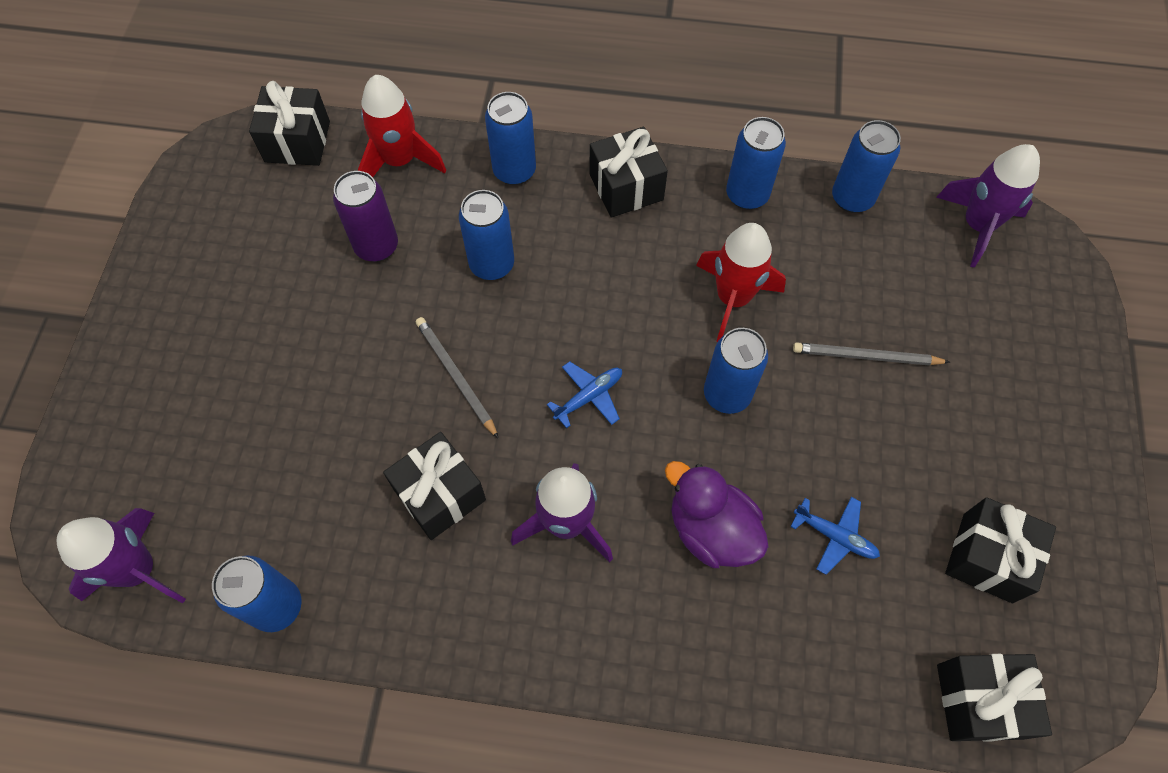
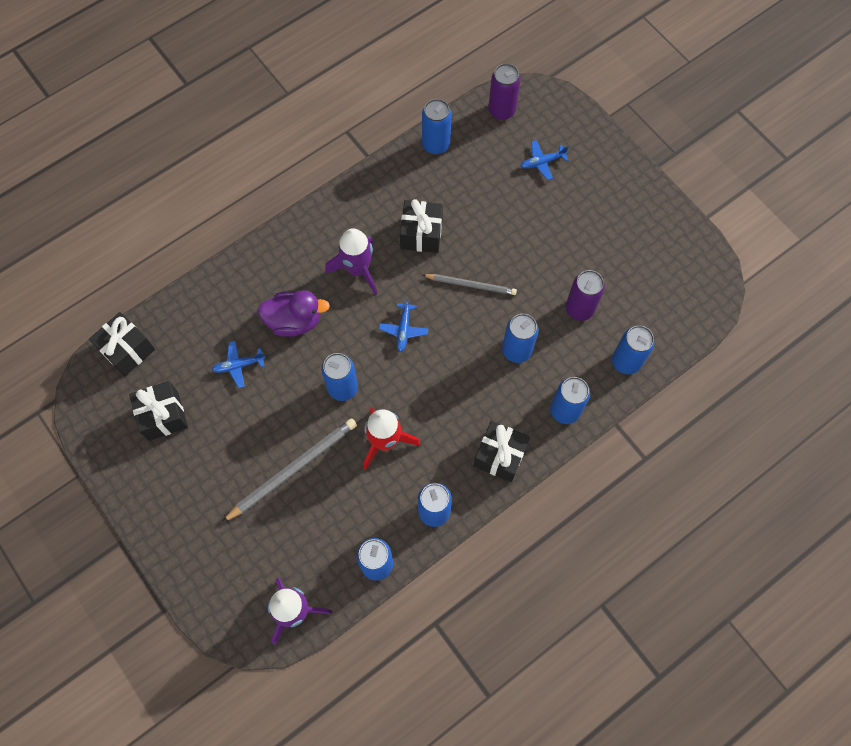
camera: 135 degrees right, 5 degrees up
(139, 570) = (501, 110): purple rocket -> purple can
(191, 446) = (542, 162): none -> blue plane
(297, 142) = (687, 324): black gift -> none
(400, 161) = (626, 362): red rocket -> blue can
(866, 356) = (293, 469): grey pencil -> grey pencil, size x1.59

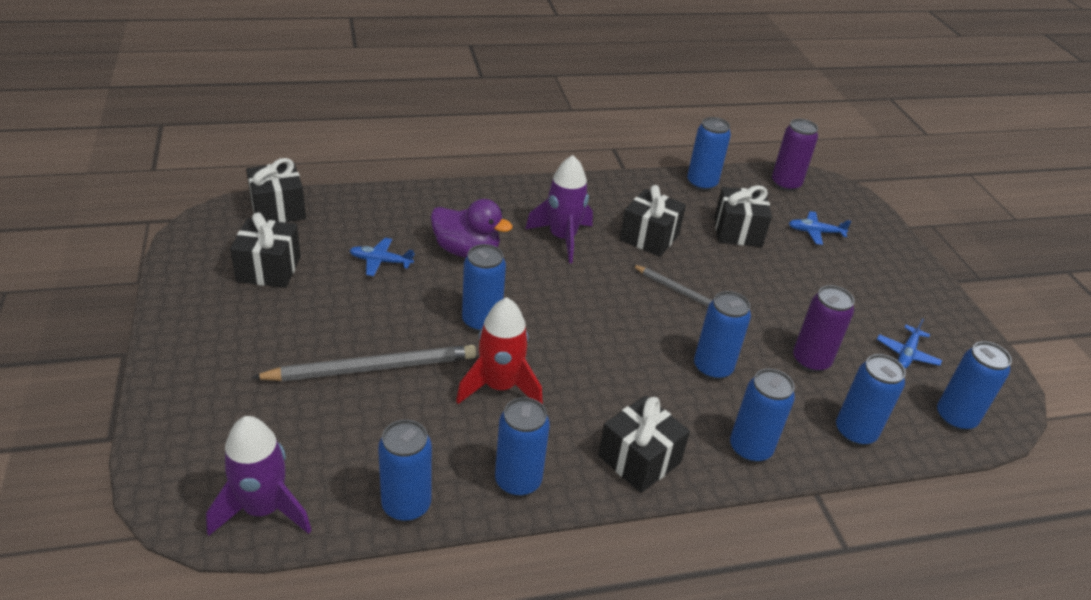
camera: 20 degrees right, 30 degrees down
(403, 330) = (584, 301): blue plane -> blue plane (907, 354)
(484, 192) = (738, 231): none -> black gift
(686, 315) = (955, 418): none -> blue can

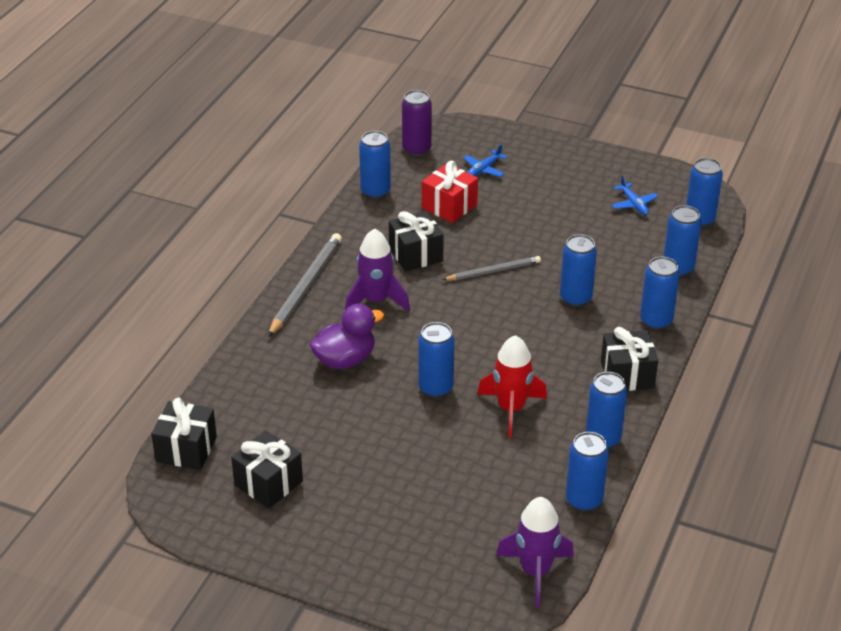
camera: 50 degrees left, 0 degrees up
(372, 368) = (439, 467): grey pencil -> grey pencil (305, 286)
(380, 261) = (316, 414): blue plane -> none
(738, 231) = (449, 206): black gift -> red gift
(811, 361) = (605, 250): purple can -> none

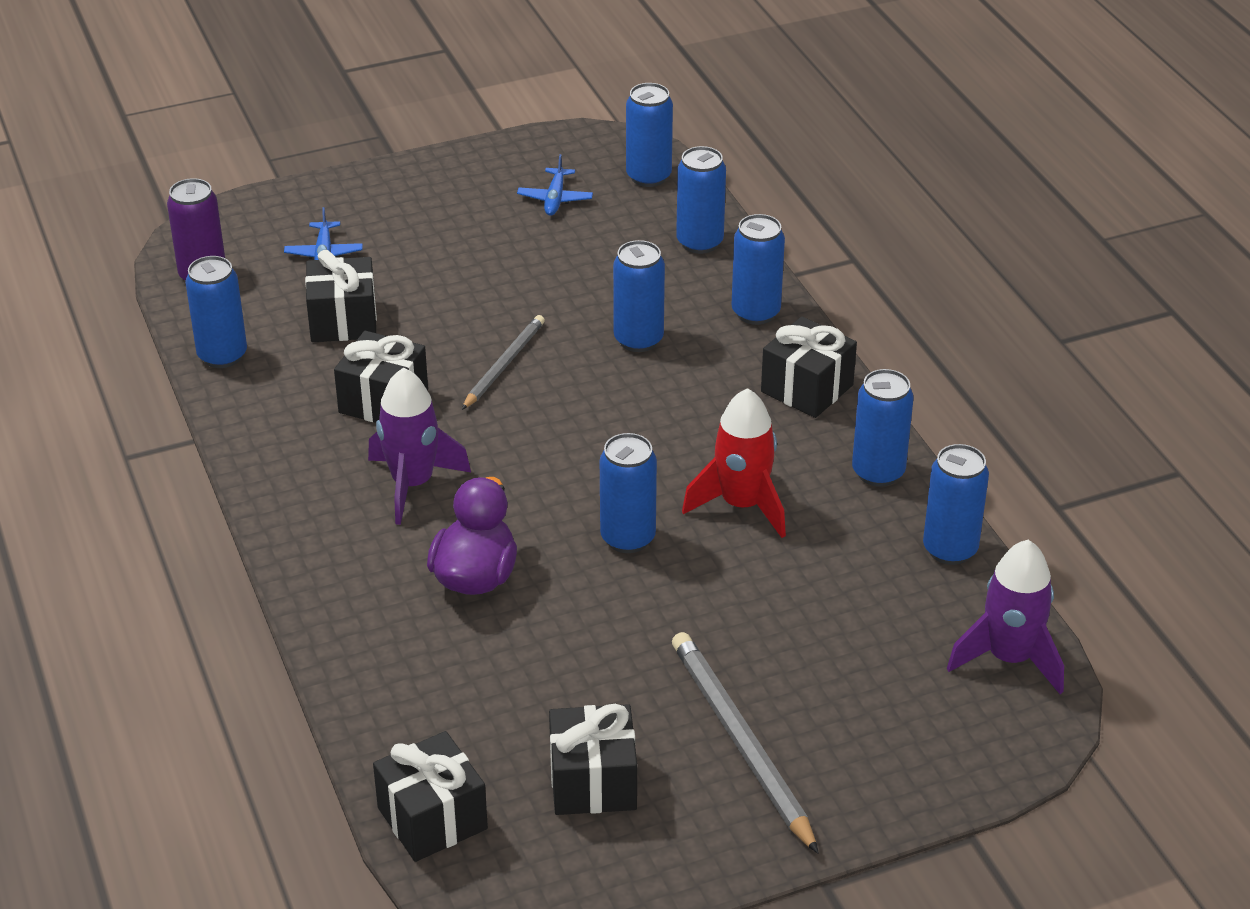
camera: 45 degrees left, 0 degrees up
(305, 286) = (298, 523): grey pencil -> grey pencil (741, 742)
(449, 206) = (343, 321): red gift -> black gift
(633, 204) = (555, 199): blue plane -> blue plane turned 75 degrees clockwise

